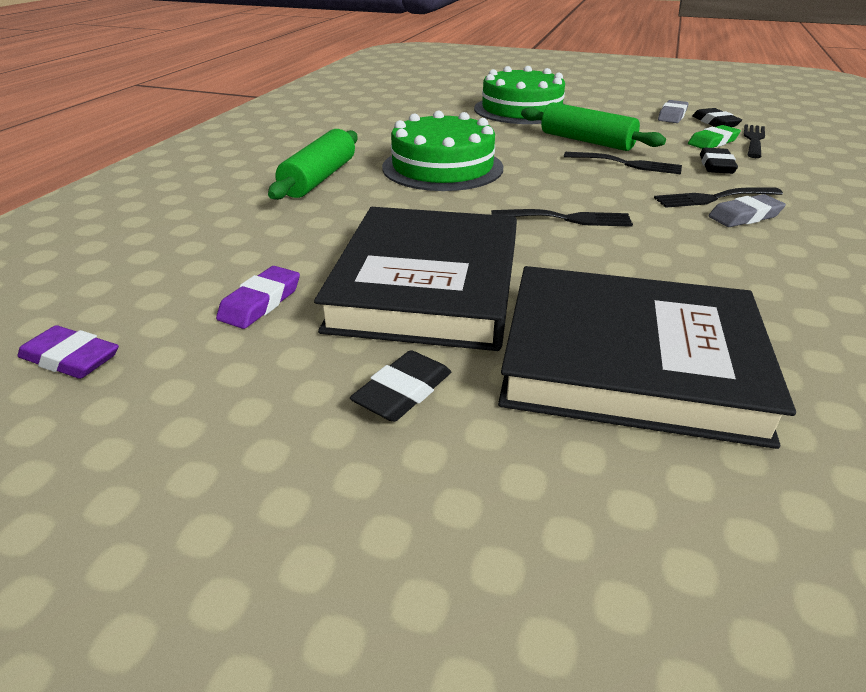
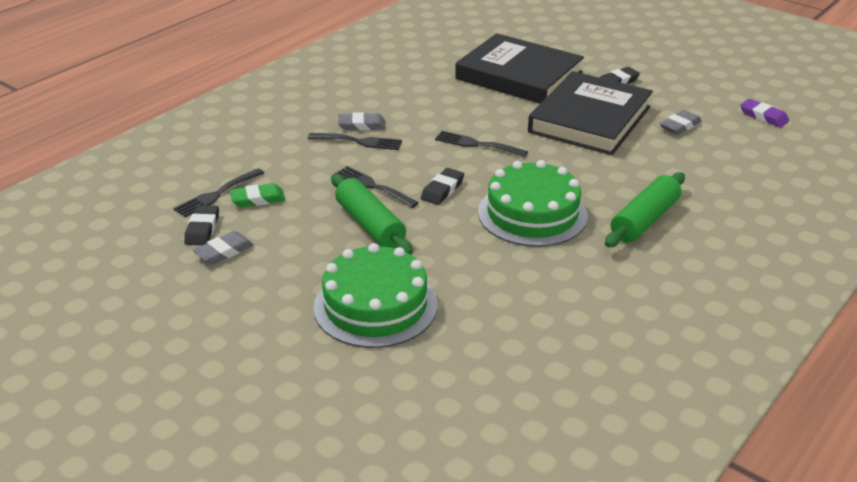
camera: 160 degrees left, 0 degrees up
(260, 302) = (680, 126): purple eraser -> grey eraser
(716, 165) = (305, 170): black eraser -> black eraser (442, 190)

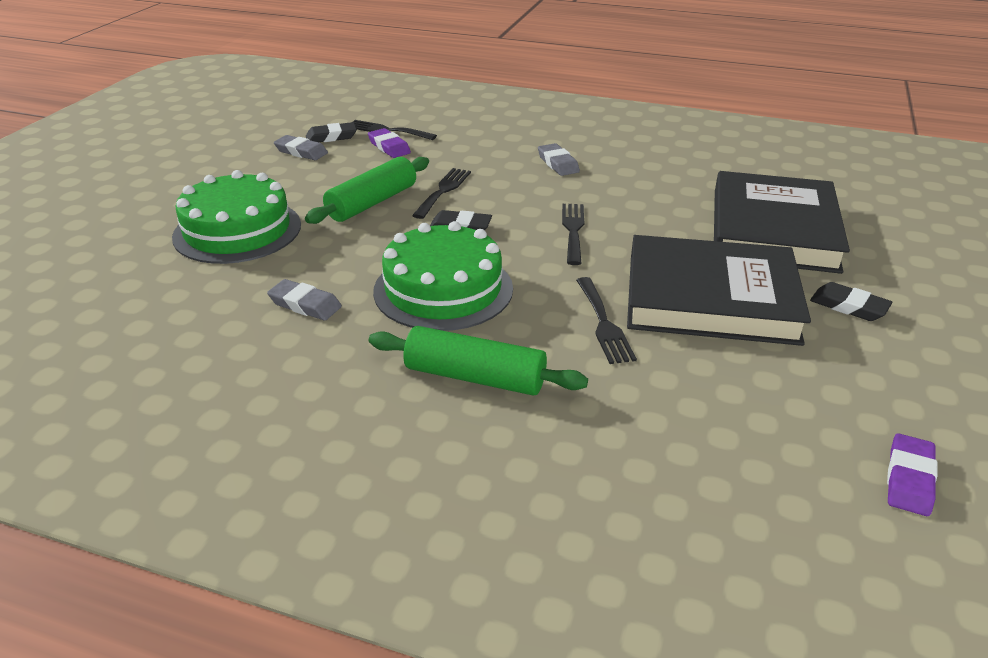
camera: 70 degrees right, 0 degrees up
(258, 199) = (389, 147): green eraser -> purple eraser
(359, 141) = (524, 168): black fork -> black fork (604, 323)
(680, 126) = (773, 382): grey eraser -> grey eraser (305, 304)

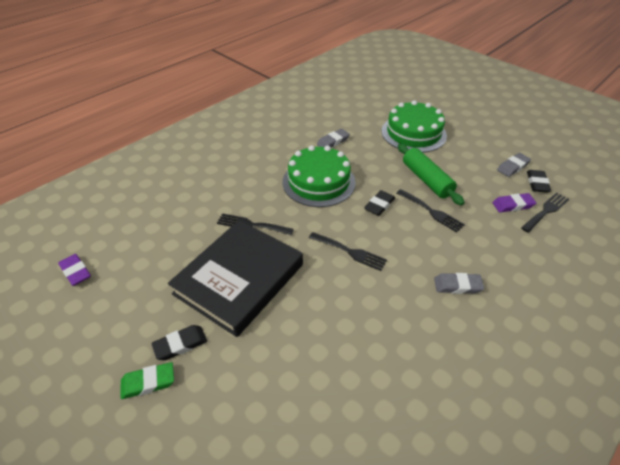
camera: 115 degrees right, 10 degrees up
(475, 377) = (247, 173): green rolling pin -> none
(773, 229) = (288, 369): black book -> none
(914, 309) = (148, 382): none -> green eraser

